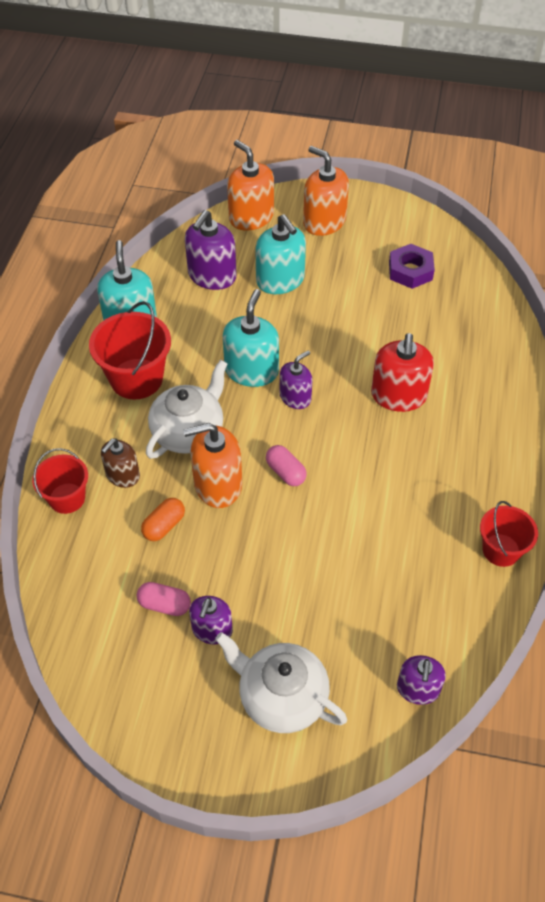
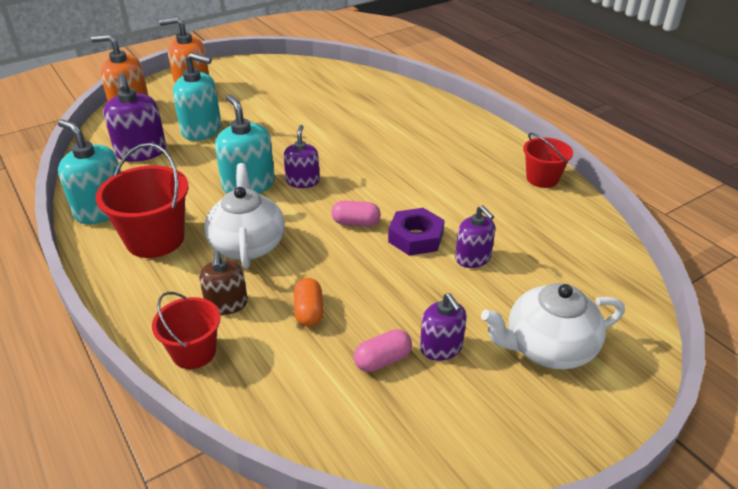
camera: 45 degrees left, 15 degrees down
(218, 485) = (316, 260): orange soap dispenser -> none
(398, 395) = (371, 144): red soap dispenser -> none
(410, 271) = (289, 86): purple nut -> purple nut (415, 237)
(418, 689) = (612, 276): purple soap dispenser -> purple soap dispenser (473, 258)

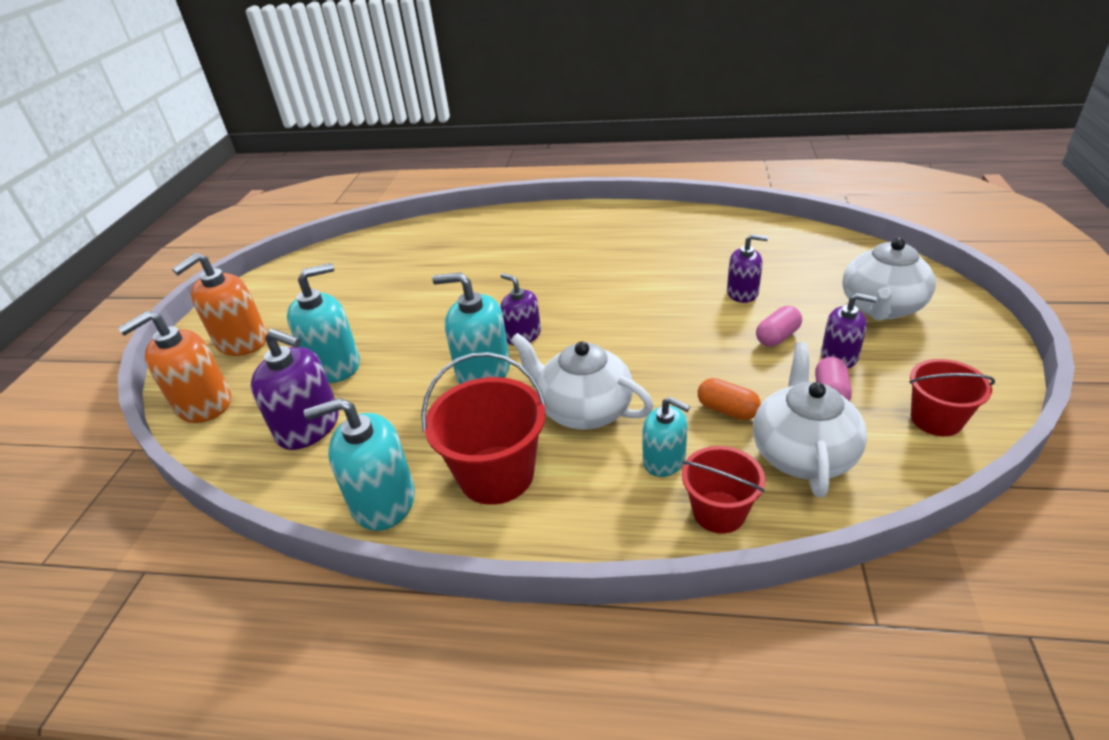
camera: 45 degrees left, 0 degrees up
(226, 304) = (664, 460): brown soap dispenser -> turquoise soap dispenser
(292, 371) = (802, 453): none -> white teapot
(356, 223) = (626, 331): pink capsule -> pink capsule (777, 337)
(415, 237) = (684, 308): purple nut -> none
(542, 178) = (677, 218): red bucket -> red bucket (936, 419)

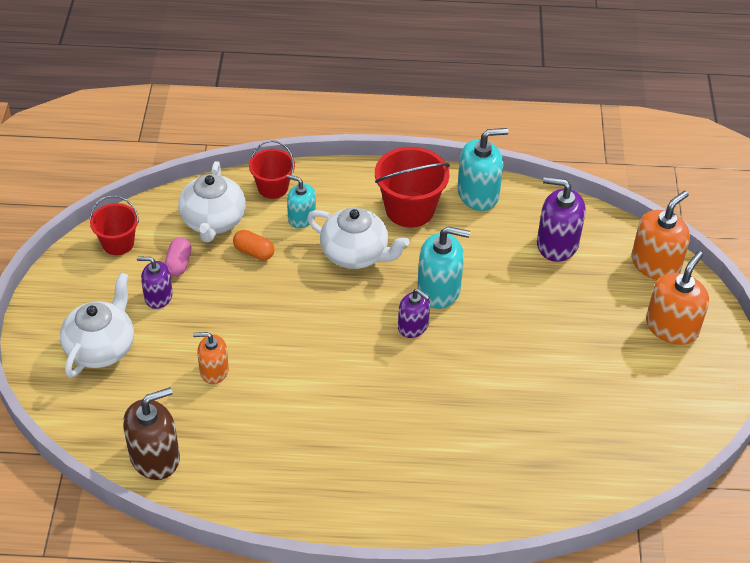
camera: 170 degrees right, 10 degrees up
(334, 365) = (568, 298): turquoise soap dispenser -> none
(742, 293) = (214, 371): purple soap dispenser -> orange soap dispenser
(777, 236) = (155, 457): none -> brown soap dispenser
(777, 337) = (199, 317): pink capsule -> none

